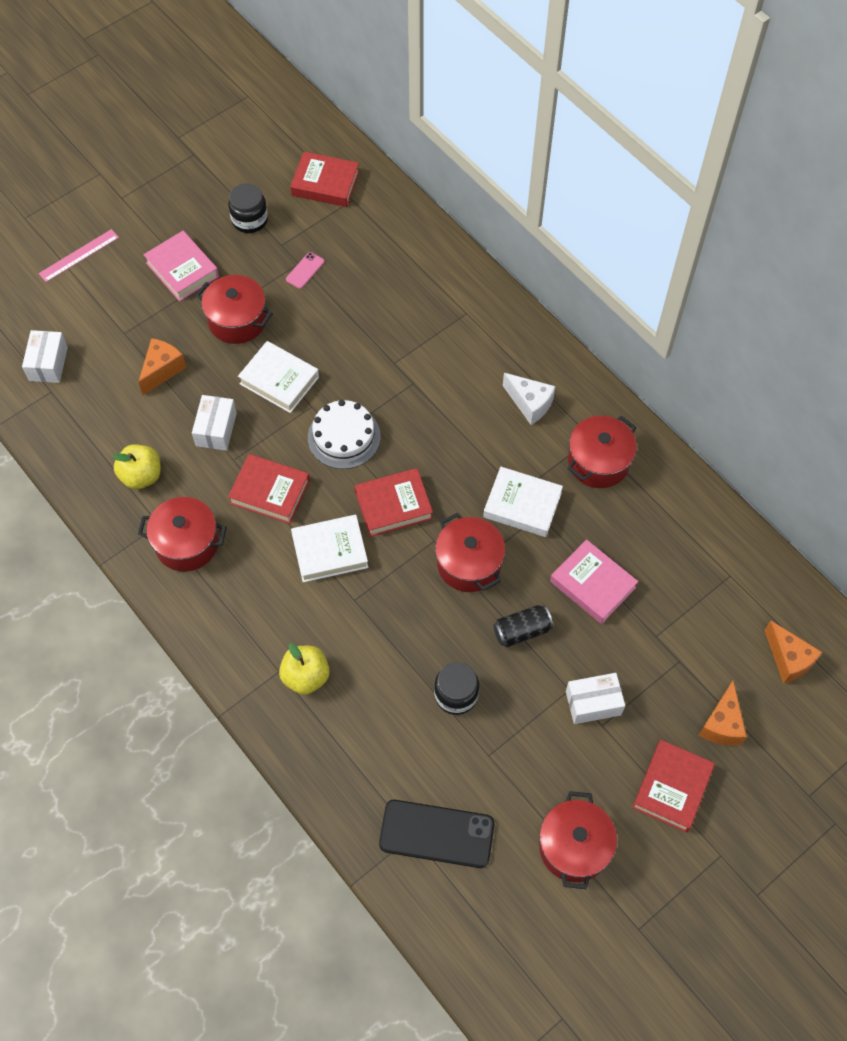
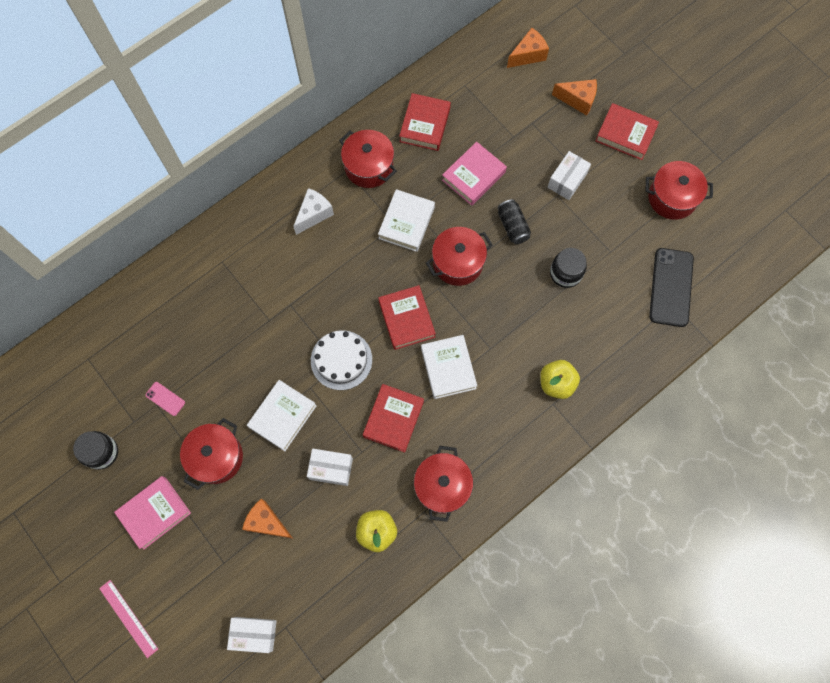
camera: 90 degrees left, 10 degrees up
(325, 183) = (66, 383): red book -> red book (424, 125)
(593, 703) = (567, 180): white box -> white box turned 45 degrees clockwise

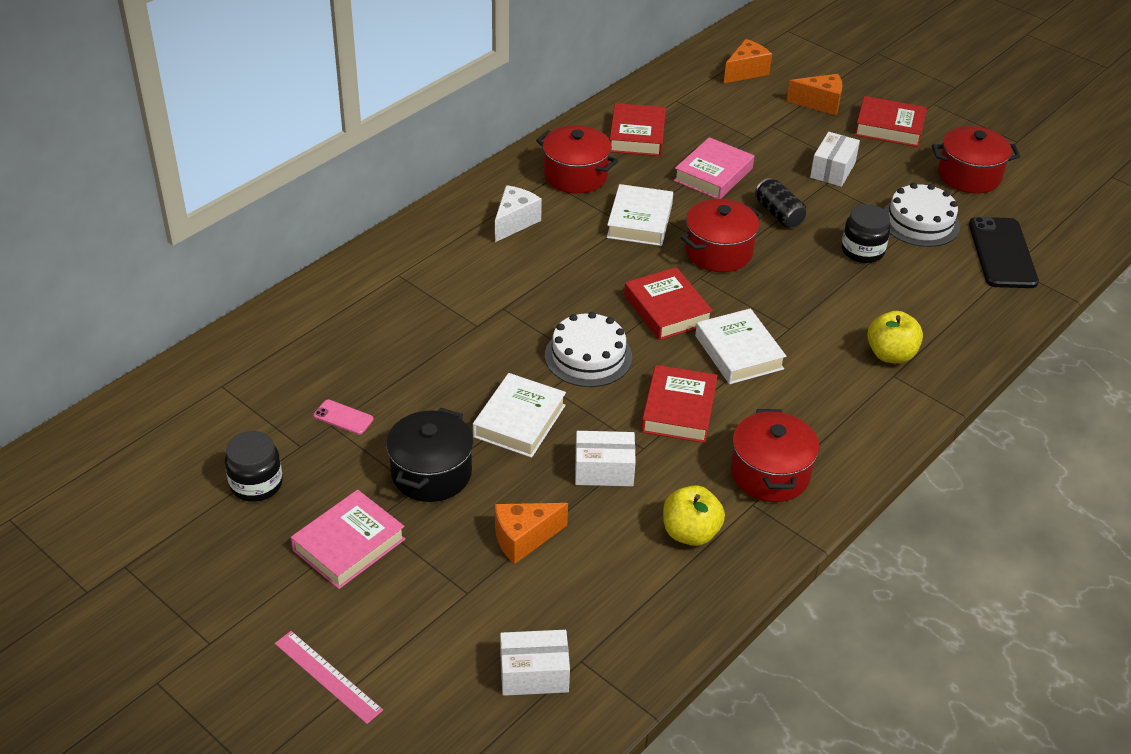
camera: 10 degrees left, 30 degrees down
(216, 457) = (431, 473): red pot -> black pot
(267, 522) = (523, 539): orange cheese -> orange cheese turned 45 degrees counterclockwise
(618, 246) = (920, 222): none -> white cake

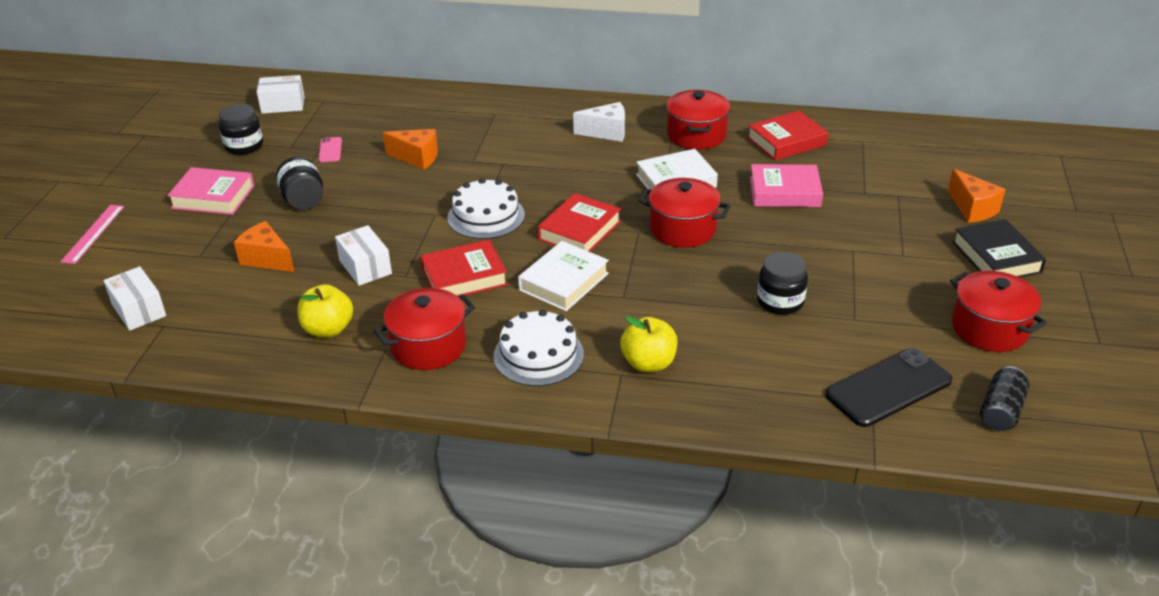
camera: 60 degrees right, 5 degrees down
(431, 473) = (303, 200): black pot -> black jar
(519, 421) = (387, 214): white book -> none
(746, 72) = (958, 157): orange cheese -> orange cheese (417, 158)
(778, 214) = (774, 241): black can -> black can (1001, 411)
(832, 170) = (879, 248): white box -> white box (283, 105)
(889, 127) = (996, 257): red book -> black book
(920, 222) = (869, 321): white cake -> white cake (538, 355)

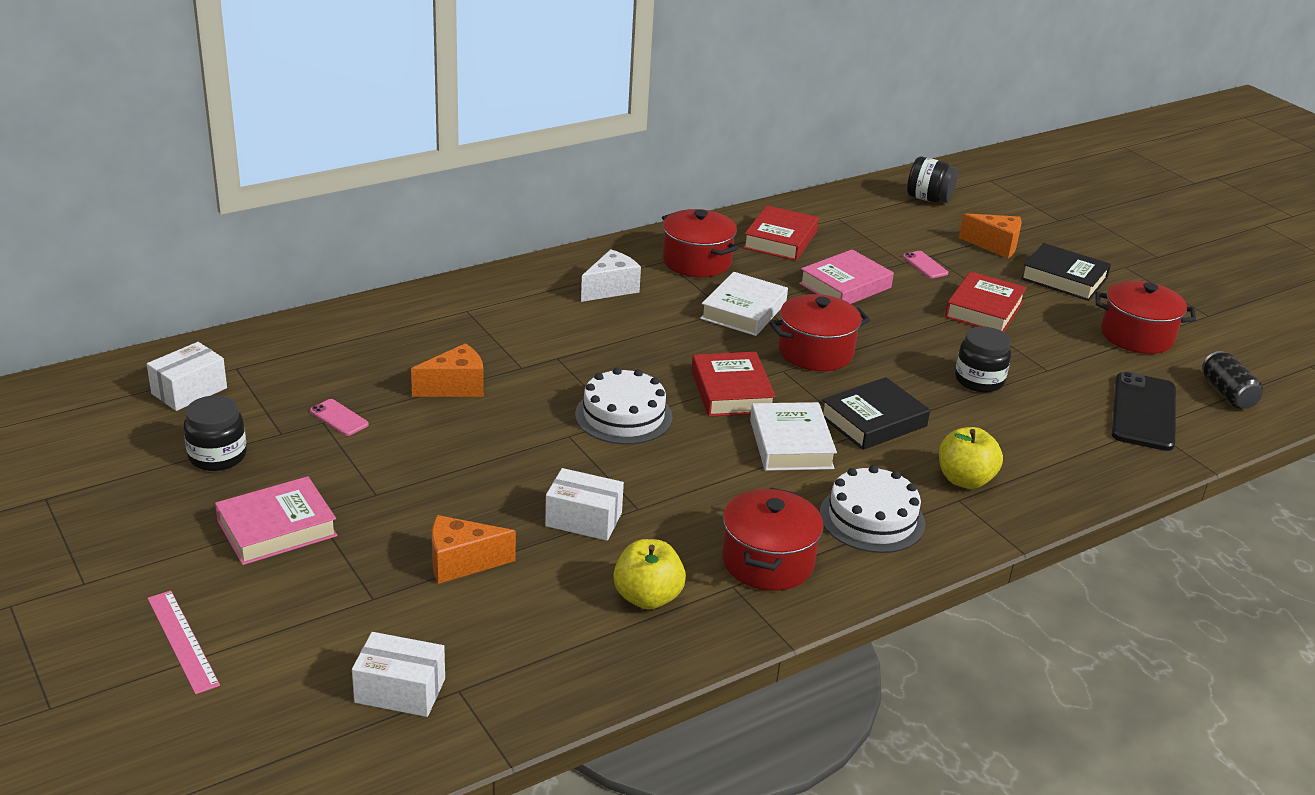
camera: 45 degrees left, 5 degrees down
(303, 200) = (399, 484): black jar -> black jar (928, 199)
(464, 277) = (696, 482): red book -> red book (984, 309)
(647, 293) = (873, 421): none -> black book
(879, 201) = (925, 265): none -> pink phone

